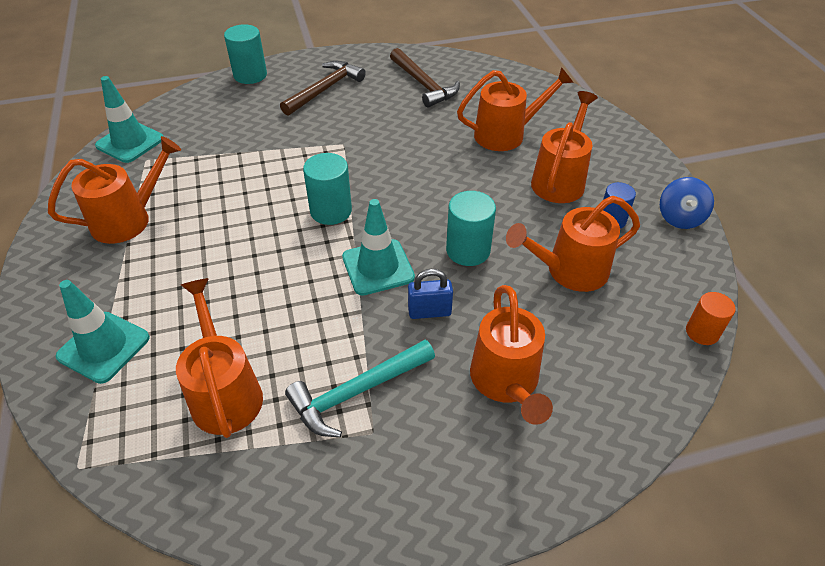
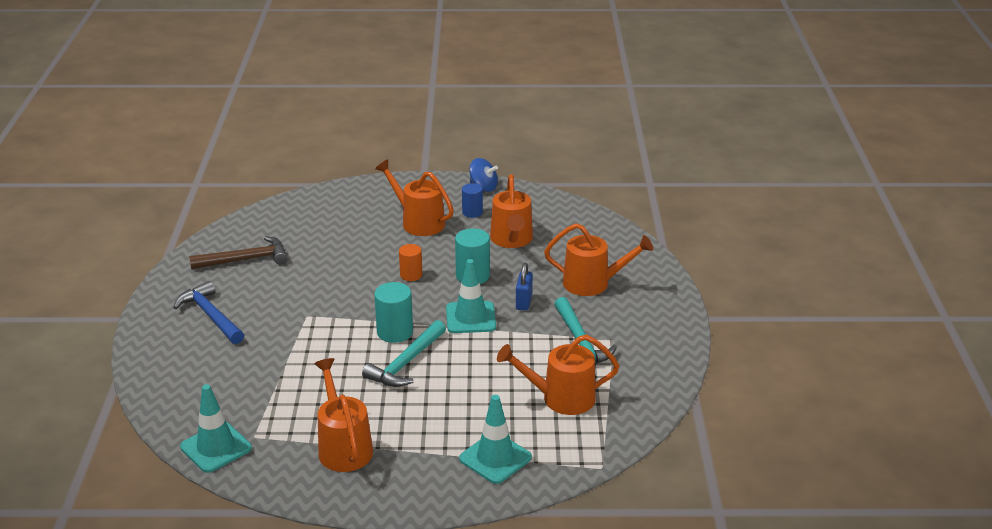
camera: 75 degrees left, 15 degrees down
(250, 75) = (146, 360): turquoise cylinder -> none
(275, 232) = (406, 363): none -> turquoise hammer
(325, 89) = (211, 315): brown hammer -> blue hammer
(506, 134) = (348, 233): orange watering can -> none
(702, 332) = (581, 208): orange cylinder -> orange cylinder (411, 275)

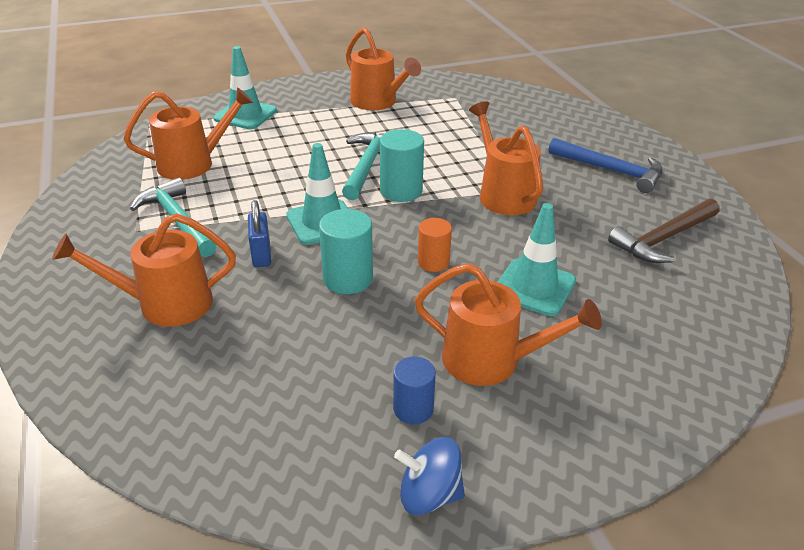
camera: 160 degrees right, 5 degrees up
(216, 447) = (477, 88): turquoise traffic cone -> turquoise traffic cone (534, 287)
(512, 240) = (314, 358): orange watering can -> orange watering can (503, 194)

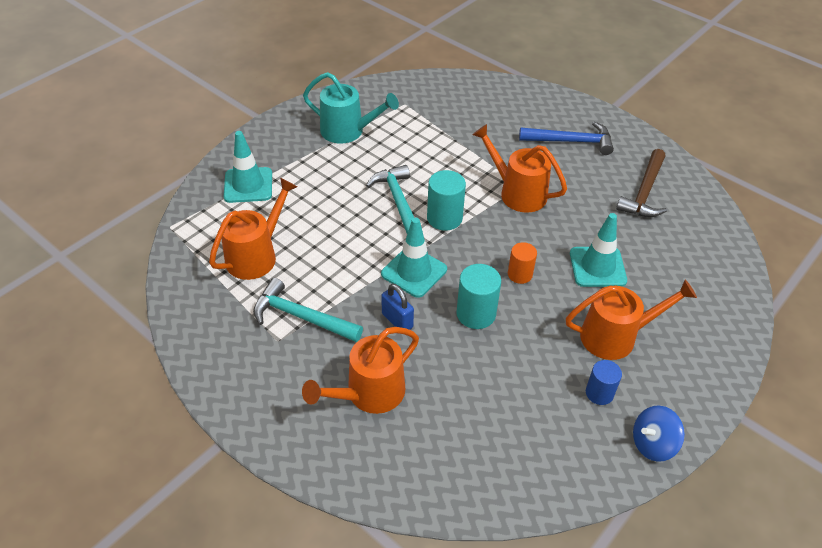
camera: 30 degrees left, 10 degrees up
(378, 102) = (348, 131): orange watering can -> turquoise watering can

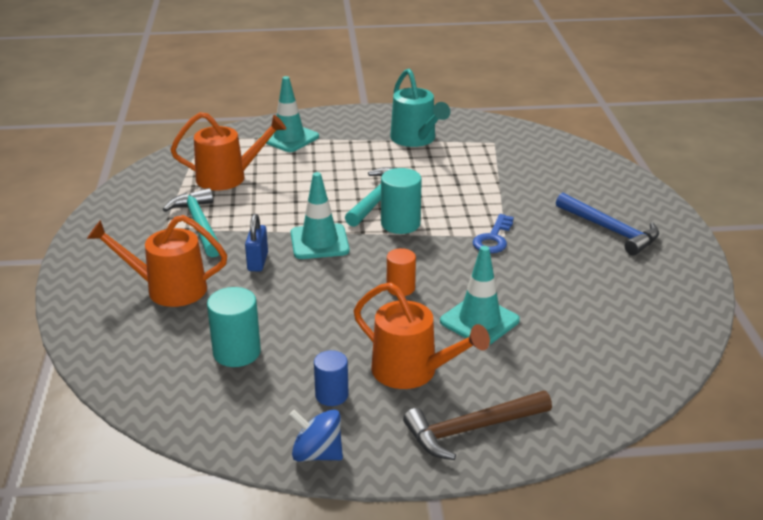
camera: 45 degrees right, 15 degrees down
(476, 314) = (321, 291): turquoise cylinder -> turquoise cylinder (237, 352)
(517, 192) = (493, 238): orange watering can -> blue key
(644, 192) = (624, 298): brown hammer -> brown hammer (471, 429)

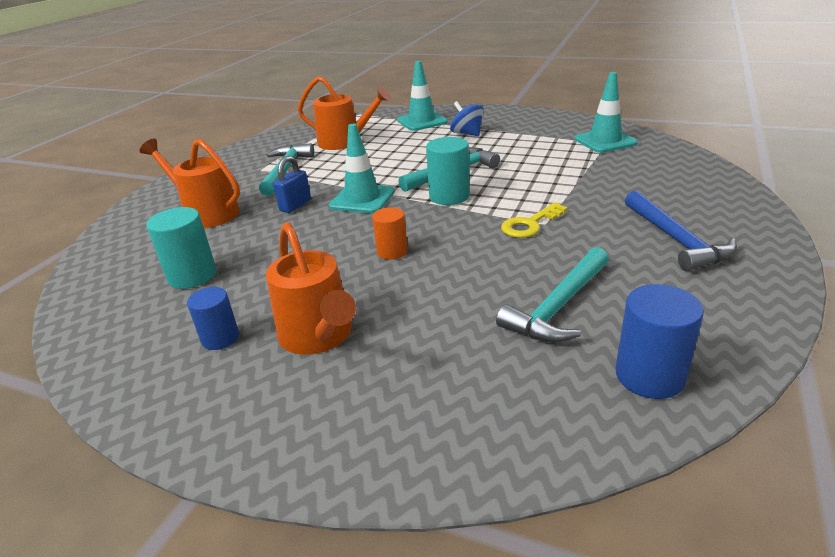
camera: 30 degrees right, 0 degrees up
(317, 454) = (139, 396): blue spinning top -> blue spinning top (467, 133)
(416, 139) = (530, 133): turquoise watering can -> none
(471, 429) = (311, 424): brown hammer -> none
(479, 321) = (439, 301): turquoise traffic cone -> turquoise traffic cone (605, 141)
(493, 238) = (530, 224): blue key -> yellow key
(567, 303) = (558, 306): none -> turquoise hammer
(657, 336) = (649, 376): none -> blue cylinder

